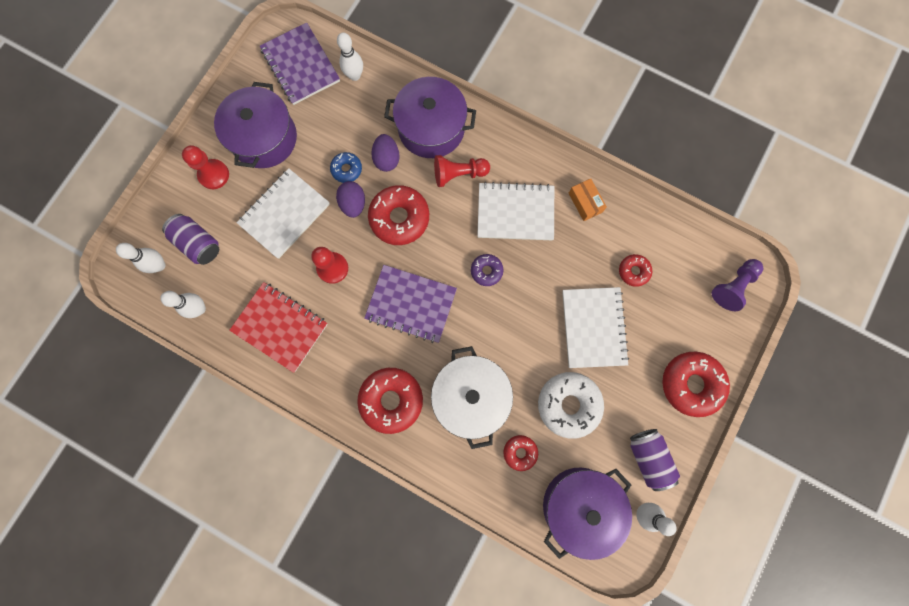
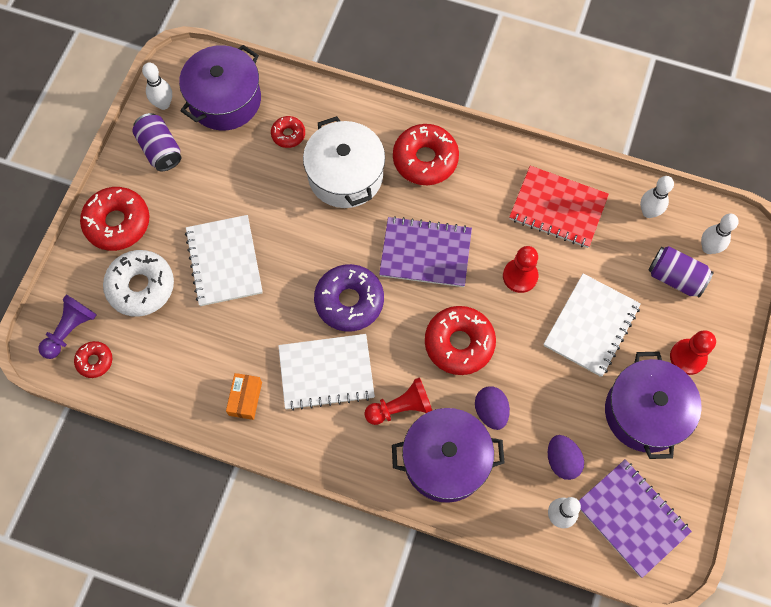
camera: 170 degrees right, 10 degrees down
(346, 169) = (535, 390): blue donut -> none
(353, 204) = (516, 350): purple egg -> purple egg (562, 460)
(486, 271) = (349, 301): purple donut -> purple donut, size x1.89
(568, 404) = (244, 184): white donut -> white donut (141, 287)
(585, 202) = (245, 398): orange box -> orange box turned 45 degrees clockwise
(633, 271) = (183, 328): red donut -> red donut (95, 361)

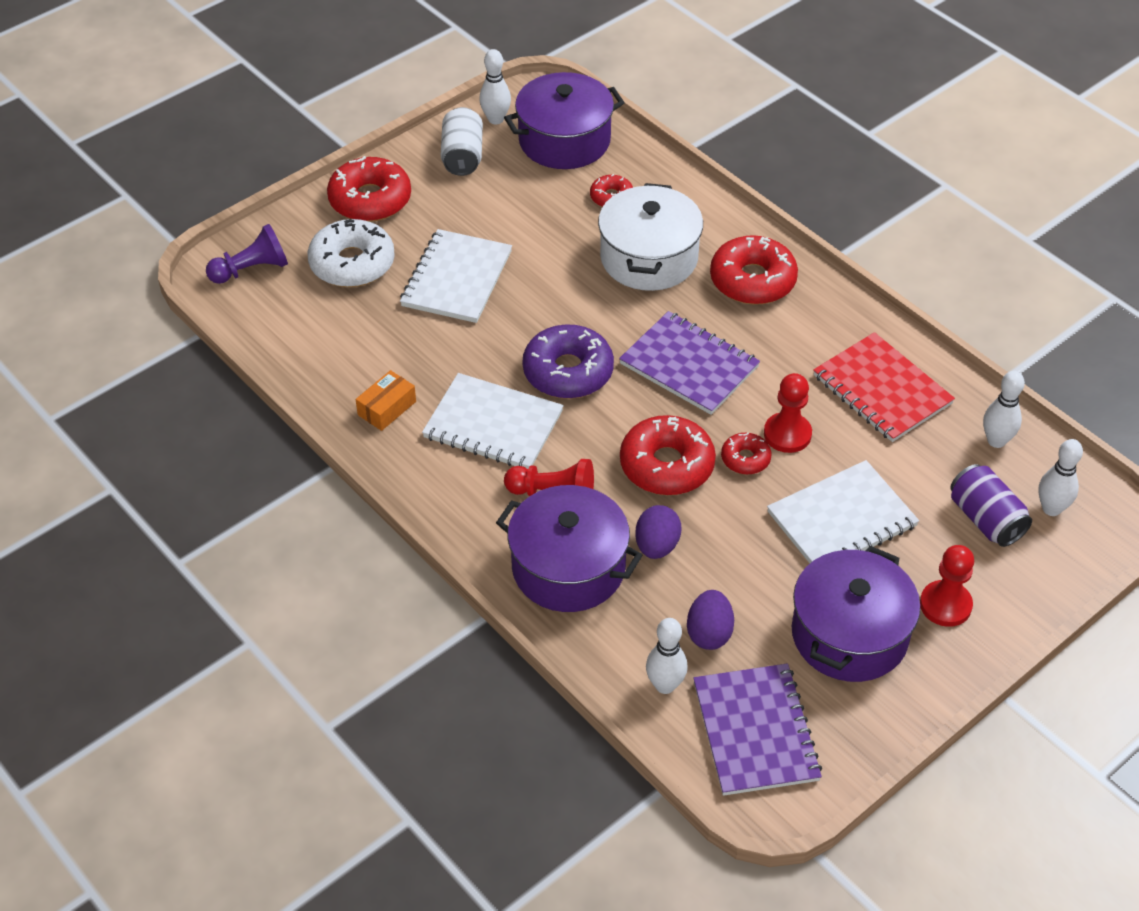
camera: 30 degrees right, 20 degrees down
(95, 361) = (256, 306): red donut -> red donut (745, 459)
(160, 150) = (462, 156): purple can -> white can

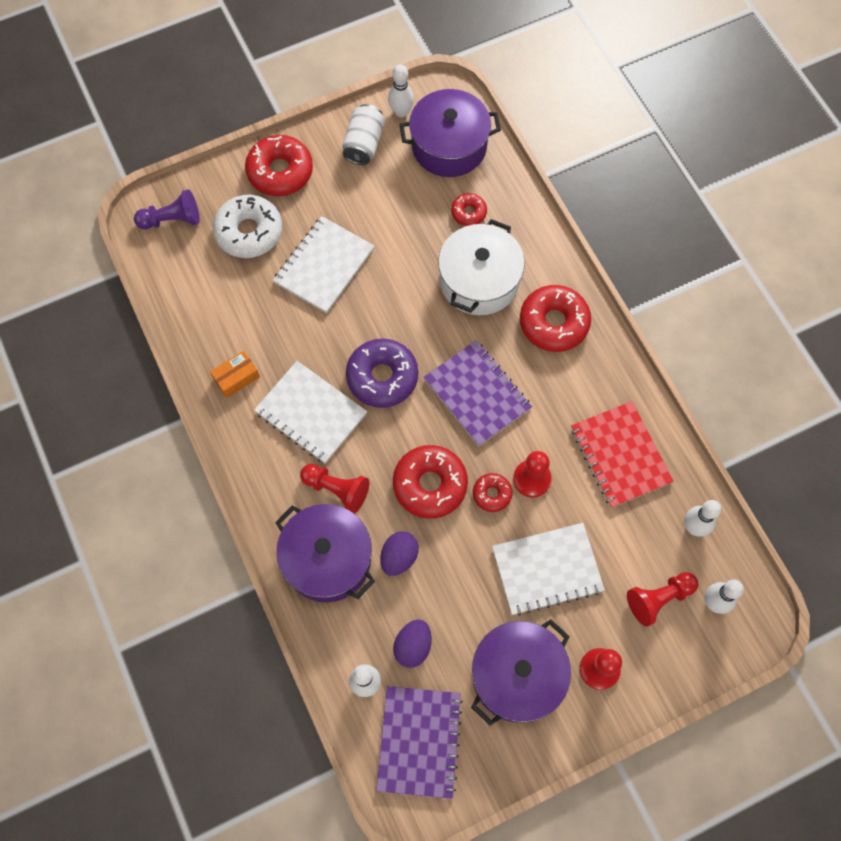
camera: 15 degrees right, 20 degrees up
(986, 519) = (658, 599): purple can -> red pawn

